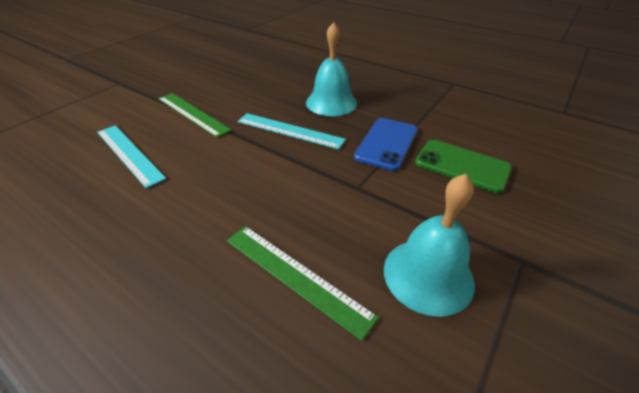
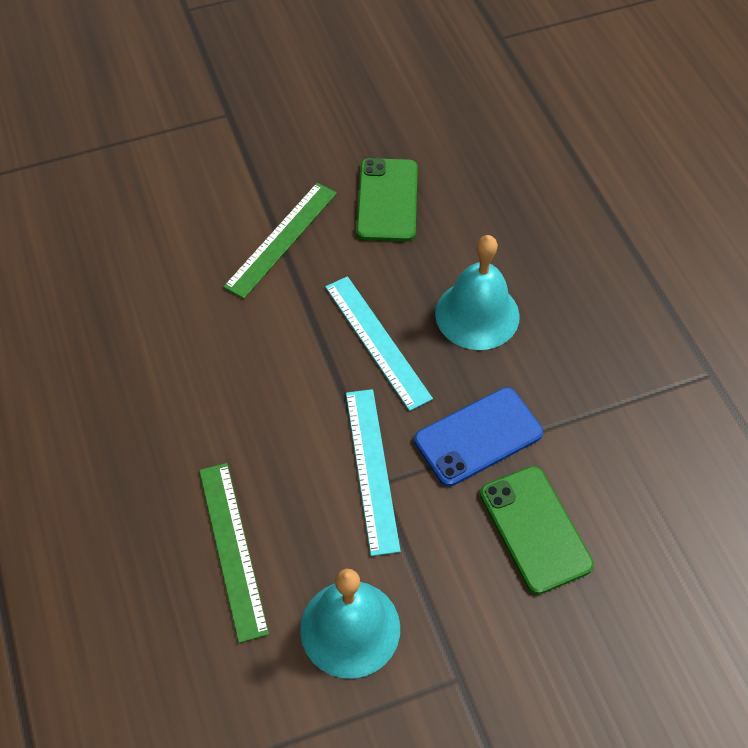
camera: 35 degrees right, 15 degrees up
(129, 154) = (173, 280): turquoise ruler -> turquoise ruler (371, 469)
(192, 114) = (281, 239): green ruler -> green ruler turned 45 degrees clockwise
(242, 83) = (387, 200): none -> green phone

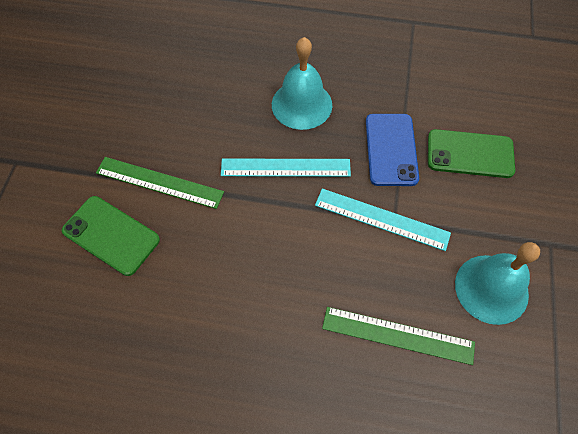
camera: 60 degrees left, 5 degrees up
(281, 239) = (159, 182): green ruler -> green ruler turned 45 degrees counterclockwise
(387, 200) = (176, 106): green phone -> green phone (111, 235)

